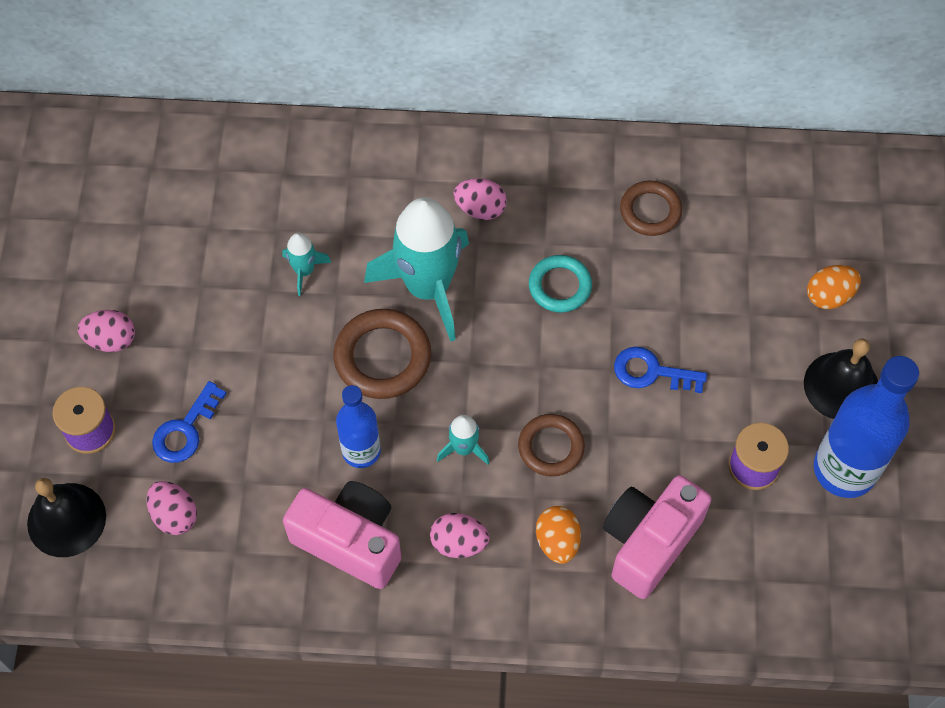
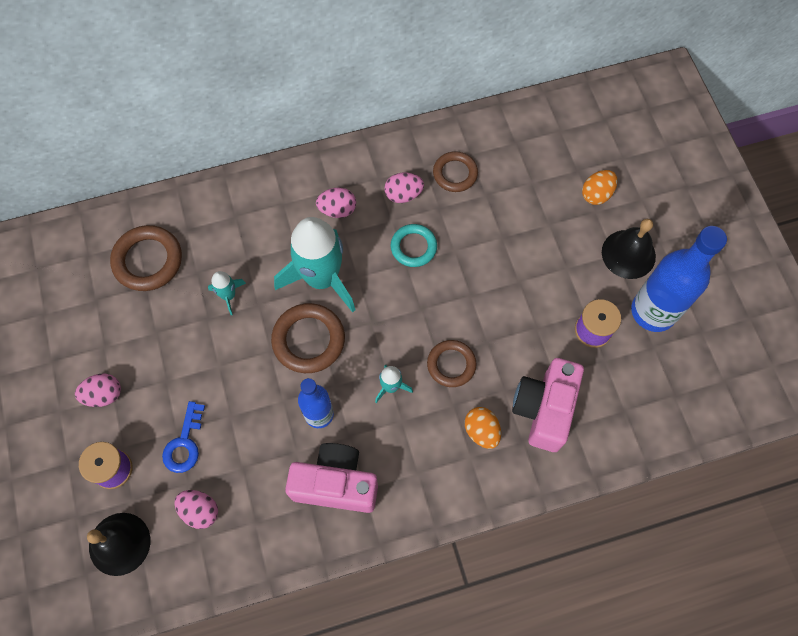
camera: 20 degrees left, 5 degrees up
(222, 197) = (148, 260): none -> brown ring
(459, 543) = (413, 457): pink egg -> pink egg (403, 195)
(651, 372) = (499, 287): blue key -> none

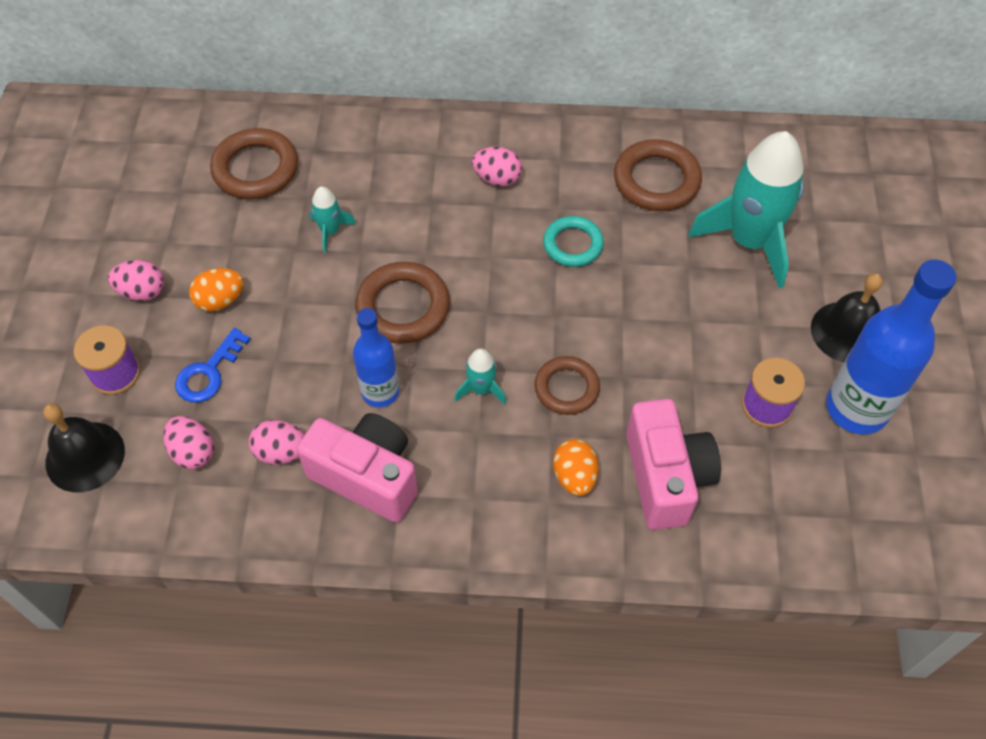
camera: 20 degrees right, 10 degrees down
(322, 278) = (447, 245): turquoise rocket -> turquoise rocket (749, 241)
(403, 195) = (583, 185): pink egg -> pink egg (281, 452)
(455, 174) = (656, 180): brown ring -> brown ring, size x1.51
(544, 409) = (666, 477): pink camera -> pink camera turned 135 degrees clockwise
(596, 194) = (829, 253): orange egg -> orange egg (220, 300)

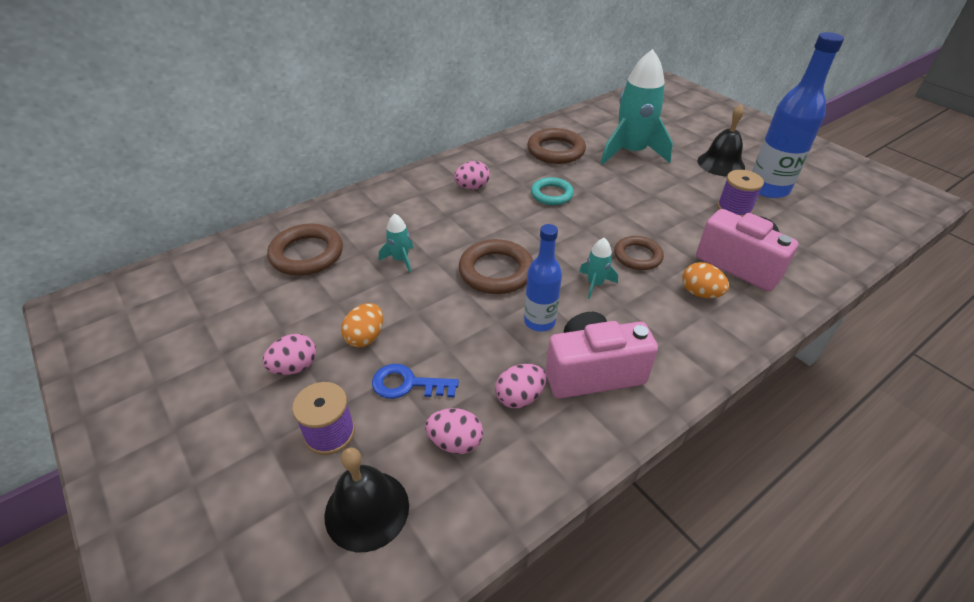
camera: 40 degrees left, 15 degrees down
(209, 372) = (407, 384): blue key -> blue key turned 105 degrees clockwise

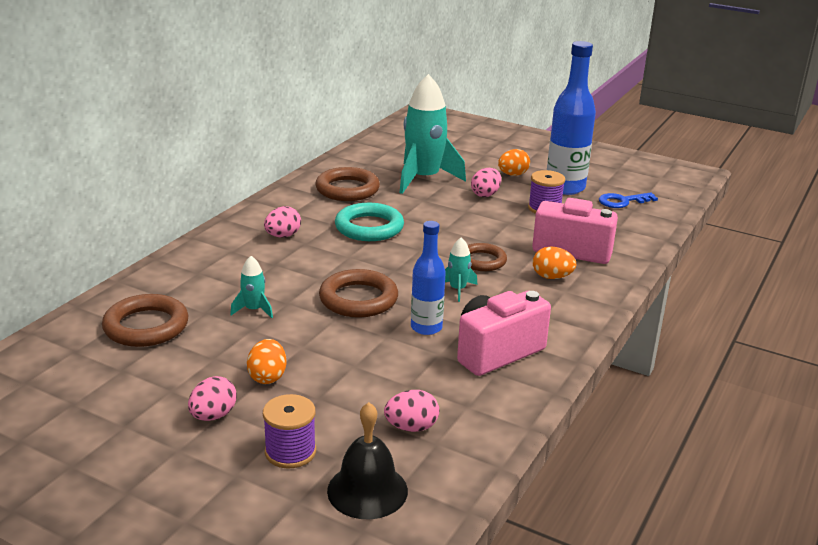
camera: 25 degrees left, 15 degrees down
(407, 384) = (337, 400): blue key -> blue key (622, 201)
(519, 397) = (445, 384): pink egg -> pink egg (485, 194)
(551, 194) = (369, 227): turquoise ring -> turquoise ring, size x1.51
(721, 164) = (513, 174): black bell -> orange egg

